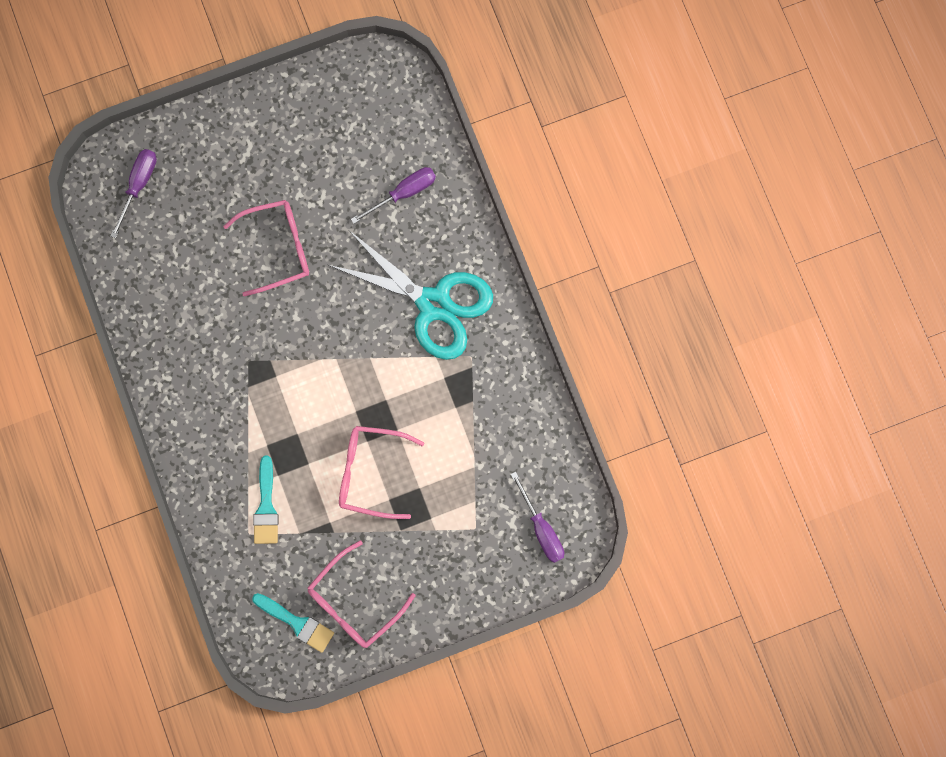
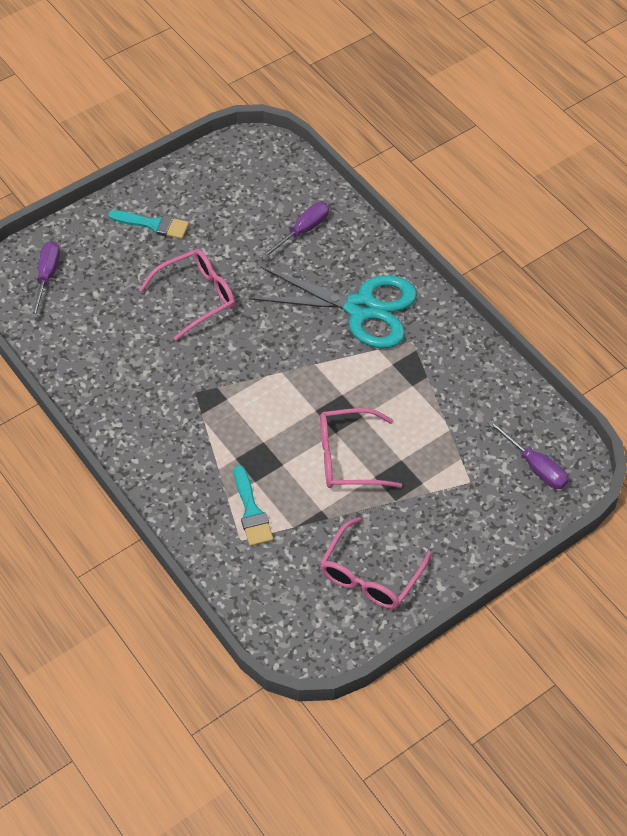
camera: 15 degrees left, 25 degrees down
(297, 623) = (317, 609): turquoise brush -> turquoise brush (153, 225)

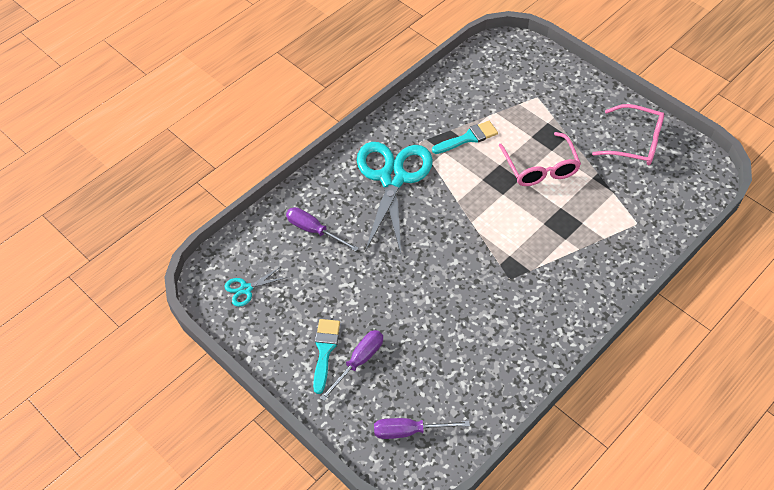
camera: 100 degrees left, 0 degrees up
(196, 297) = (406, 297): pink glasses -> none
(242, 172) = (246, 289): none -> turquoise scissors
(251, 511) = (610, 220): turquoise brush -> turquoise brush (468, 138)
(535, 466) = (512, 64): purple screwdriver -> purple screwdriver (359, 361)

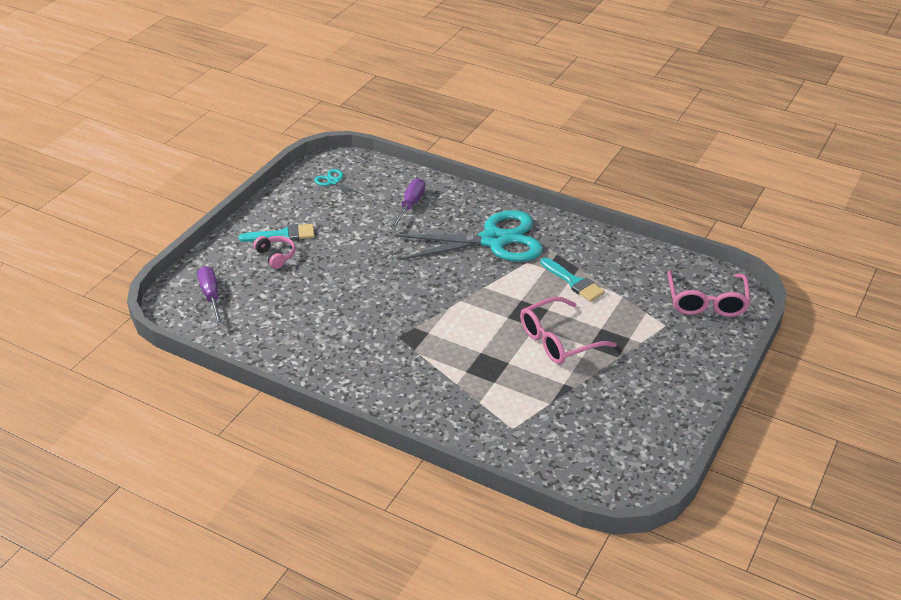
camera: 75 degrees right, 15 degrees down
(359, 361) = (276, 256): purple screwdriver -> pink headphones
(635, 142) = (638, 415): pink glasses -> pink glasses (706, 302)

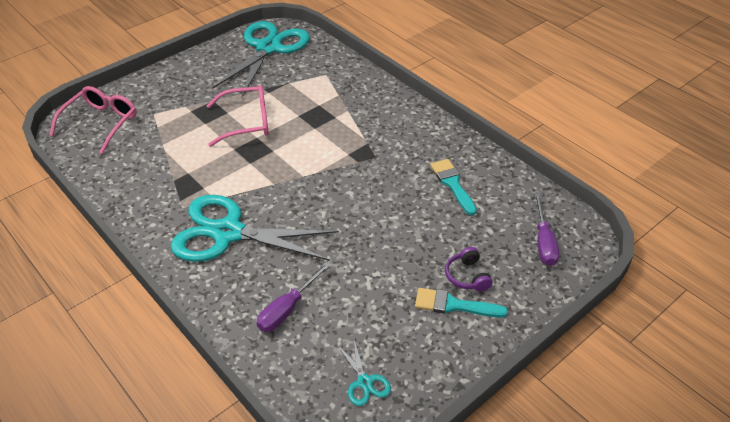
camera: 160 degrees left, 5 degrees up
(276, 256) = (467, 276): pink headphones -> purple headphones
(574, 282) = (190, 168): turquoise brush -> turquoise brush (452, 184)
(616, 451) = (268, 48): none -> turquoise scissors

